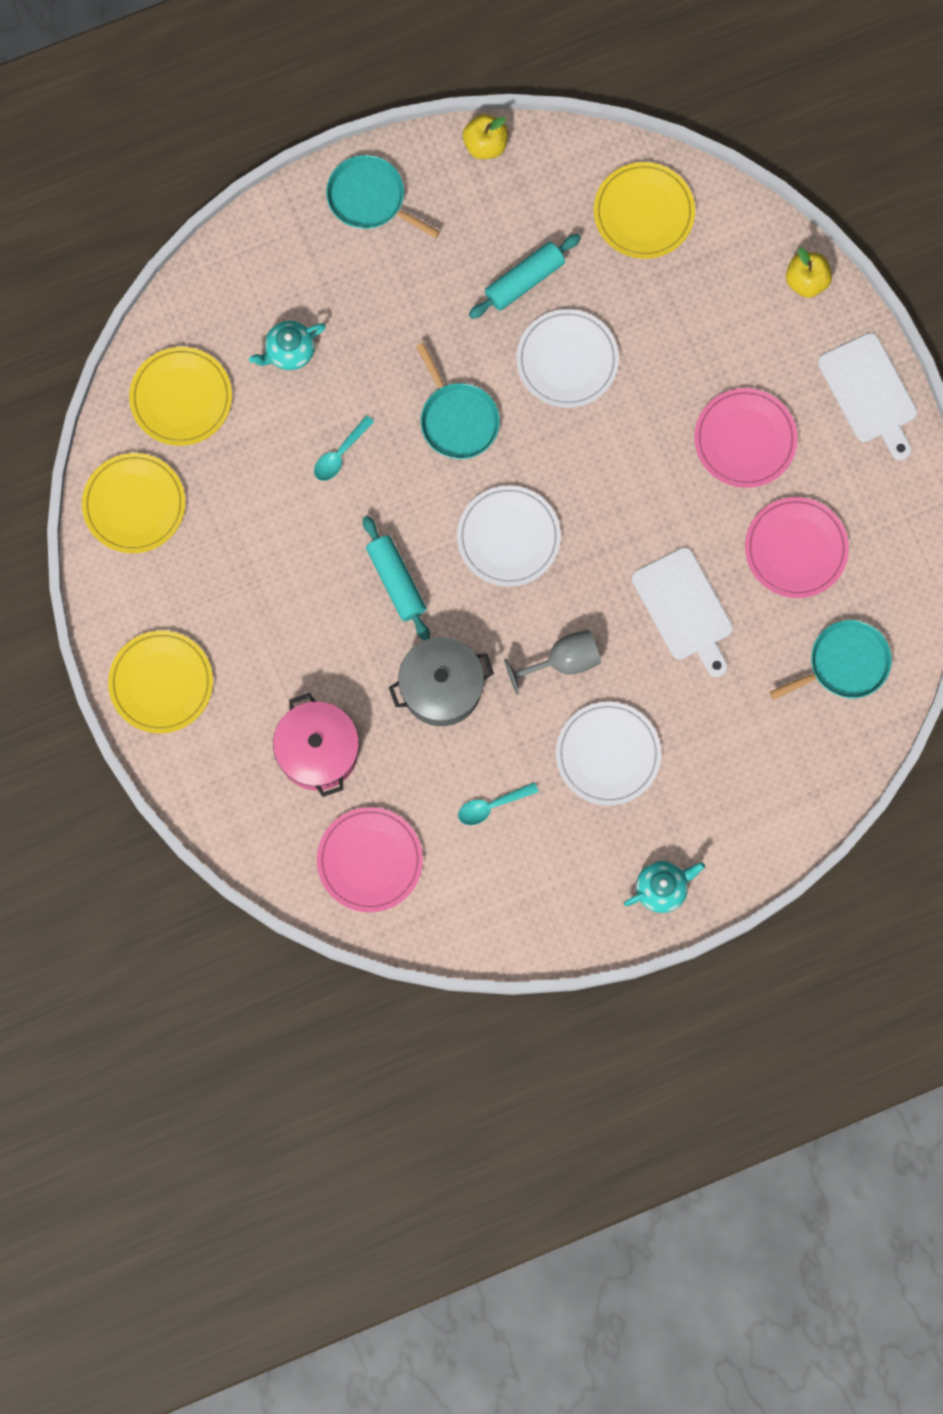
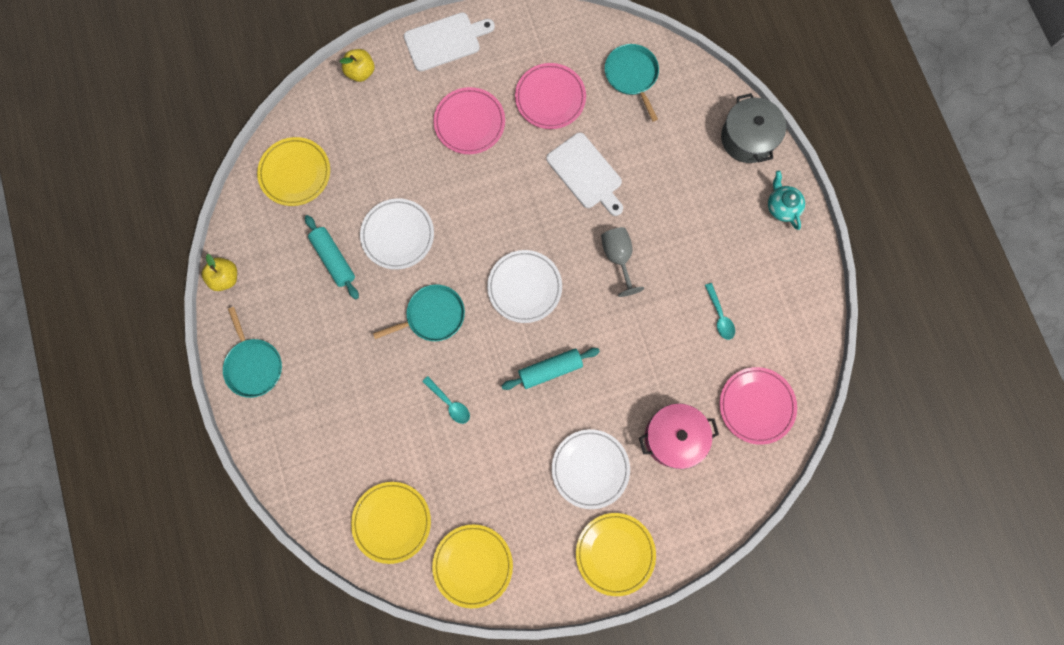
camera: 85 degrees left, 0 degrees up
(289, 351) = (365, 435): turquoise teapot -> none
(370, 198) = (254, 365): turquoise pan -> turquoise pan turned 60 degrees counterclockwise
(441, 687) = (631, 344): grey pot -> grey pot (747, 138)
(608, 754) = (686, 234): white plate -> white plate (590, 469)
(684, 608) = (586, 173): white cutting board -> white cutting board turned 75 degrees clockwise

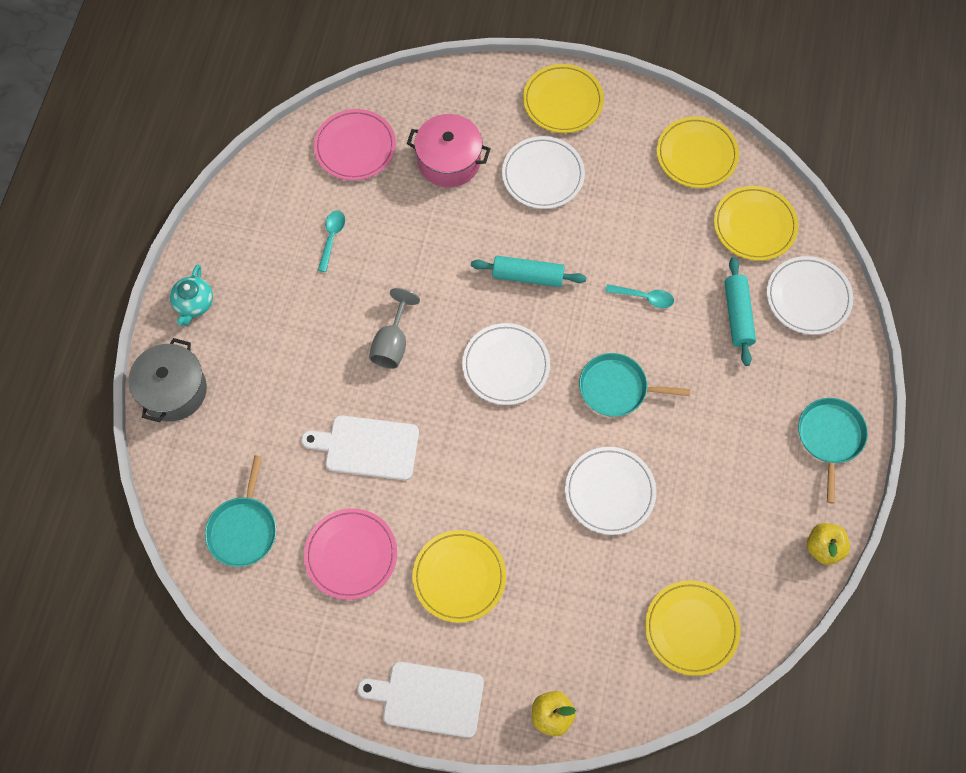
camera: 150 degrees left, 10 degrees down
(319, 478) = (808, 297): none -> white plate
(333, 259) = (693, 503): turquoise rolling pin -> turquoise rolling pin (738, 315)
(449, 403) = (644, 297): turquoise spoon -> turquoise spoon turned 120 degrees clockwise
(469, 123) = (459, 577): pink plate -> yellow plate
(586, 173) = (367, 447): white cutting board -> white cutting board turned 75 degrees counterclockwise

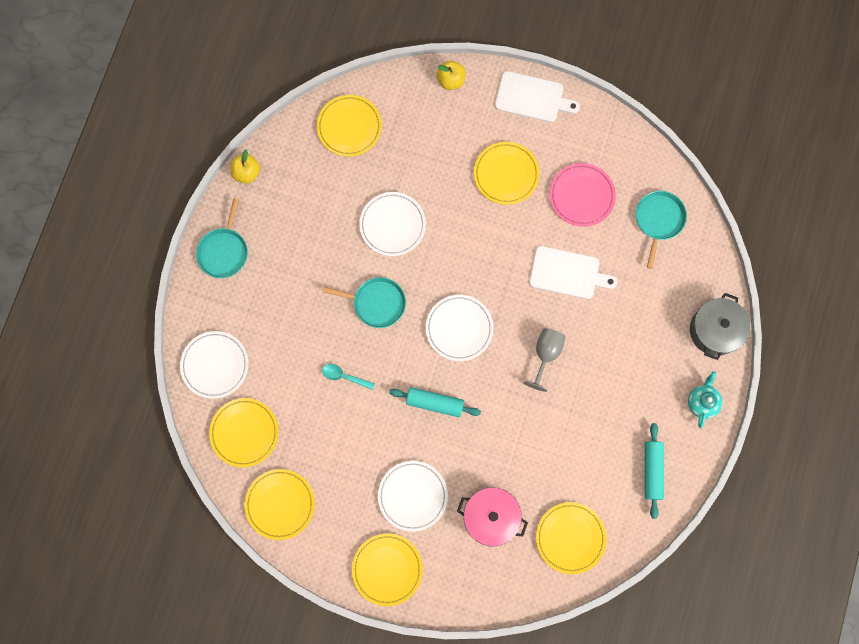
camera: 175 degrees left, 10 degrees up
(332, 238) = (591, 452): turquoise spoon -> none
(355, 147) = (570, 538): pink plate -> yellow plate
(738, 315) = (273, 355): turquoise rolling pin -> turquoise rolling pin (652, 471)

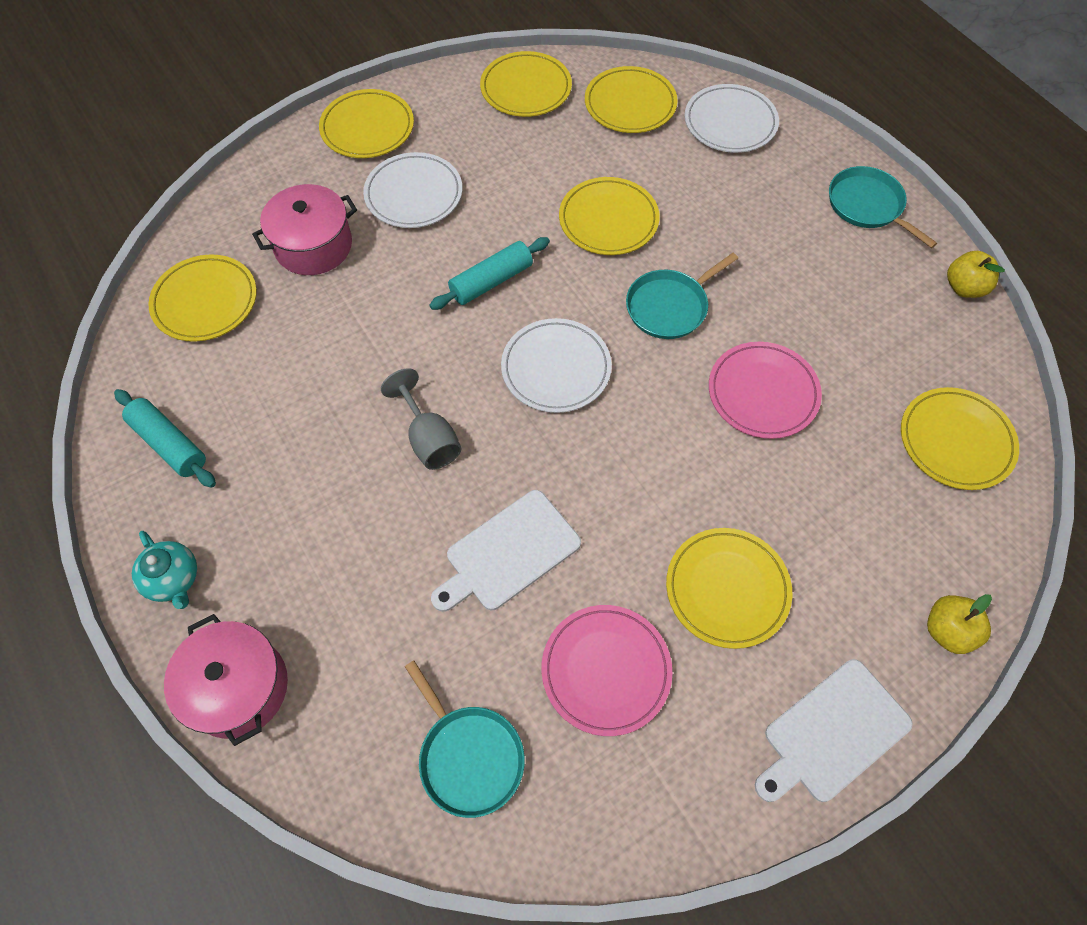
camera: 130 degrees right, 15 degrees down
(344, 376) = (608, 220): turquoise spoon -> yellow plate
(392, 225) = (762, 393): white plate -> pink plate
(715, 330) = (238, 687): grey pot -> pink pot

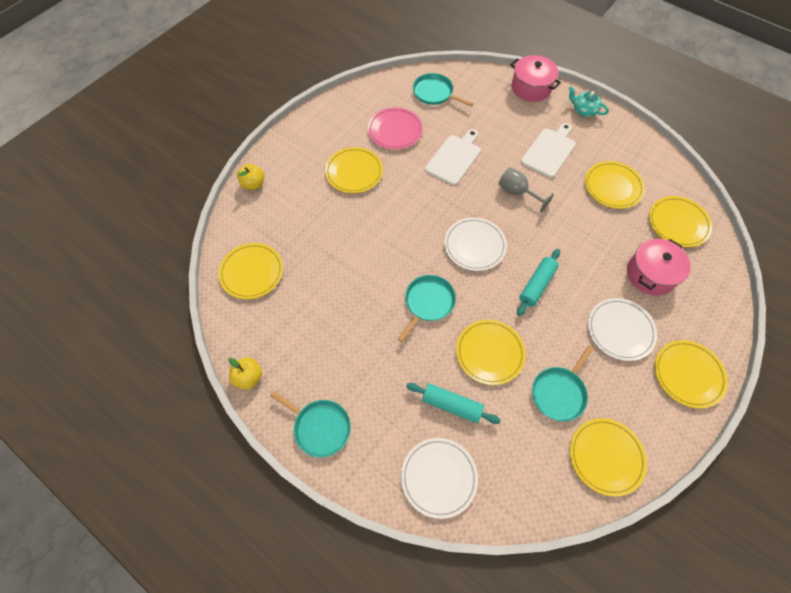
camera: 160 degrees right, 0 degrees up
(169, 444) = (631, 155): turquoise rolling pin -> turquoise rolling pin (451, 405)
(541, 155) = (559, 392): none -> turquoise pan
(630, 104) = (521, 469): yellow plate -> yellow plate (613, 187)
(762, 393) = (360, 267): pink plate -> none
(832, 733) = (299, 136): white cutting board -> white cutting board (549, 151)

